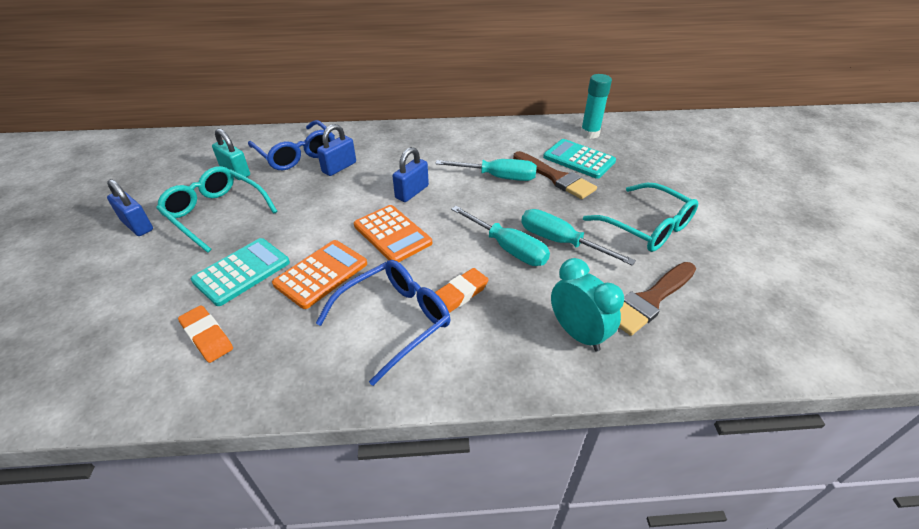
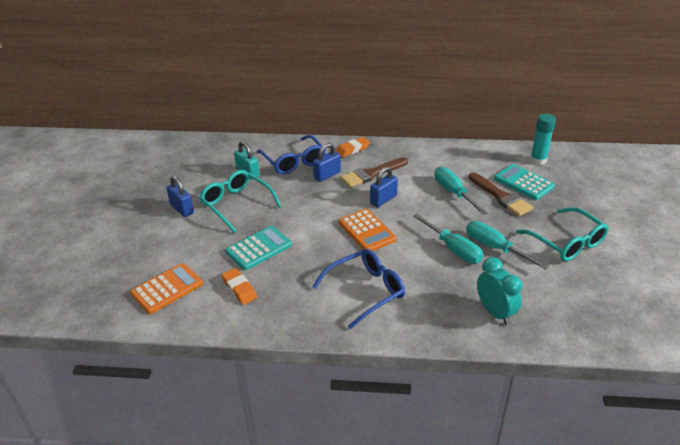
camera: 10 degrees right, 5 degrees down
(321, 274) = (314, 255): orange calculator -> orange calculator (167, 289)
(459, 295) = (412, 278): orange eraser -> orange eraser (352, 149)
(498, 177) = (453, 193): turquoise screwdriver -> turquoise screwdriver turned 135 degrees counterclockwise
(650, 300) = (554, 295): brown brush -> brown brush (372, 174)

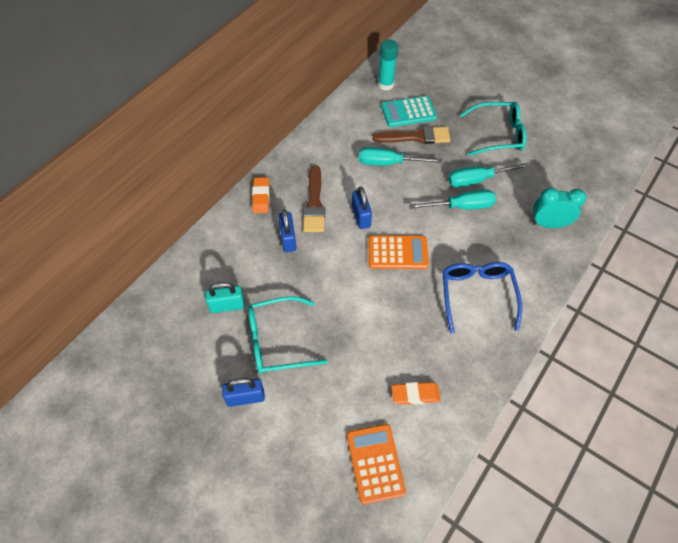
camera: 60 degrees left, 20 degrees up
(259, 248) = (365, 352): turquoise calculator -> none
(293, 161) = (240, 255): blue glasses -> none

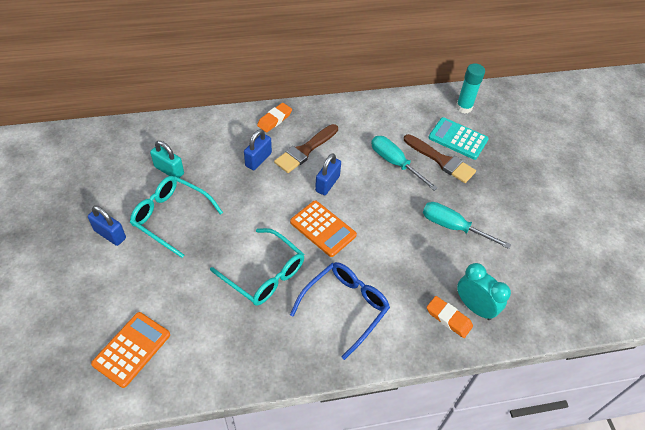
camera: 40 degrees right, 5 degrees down
(415, 394) = (213, 332): orange eraser -> orange eraser (448, 318)
(461, 206) = (415, 236): turquoise screwdriver -> none
(498, 135) = (516, 208): turquoise glasses -> turquoise glasses (264, 274)

